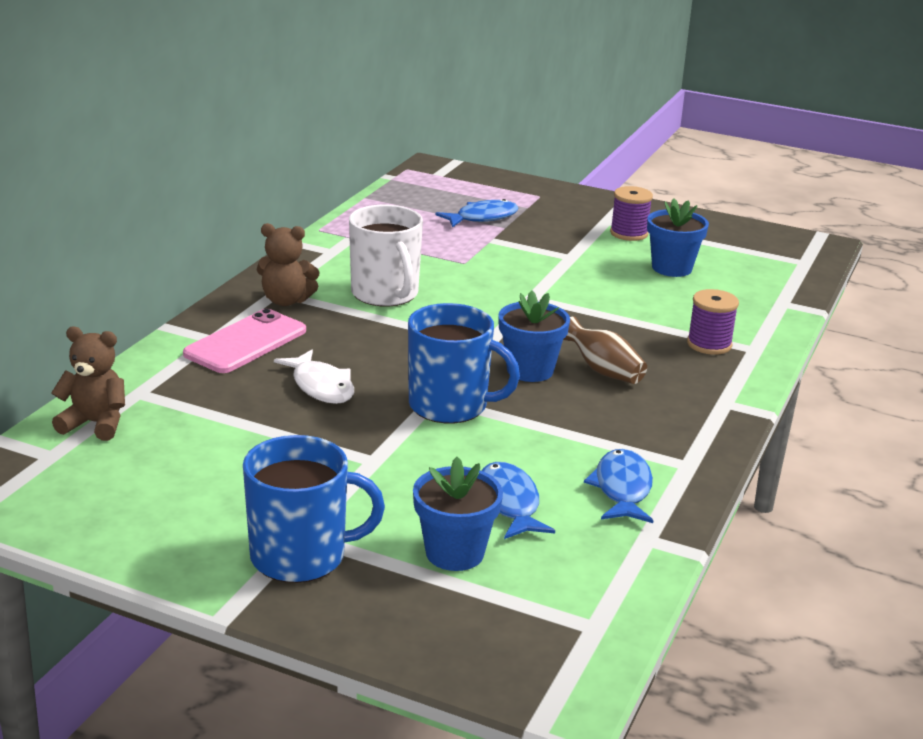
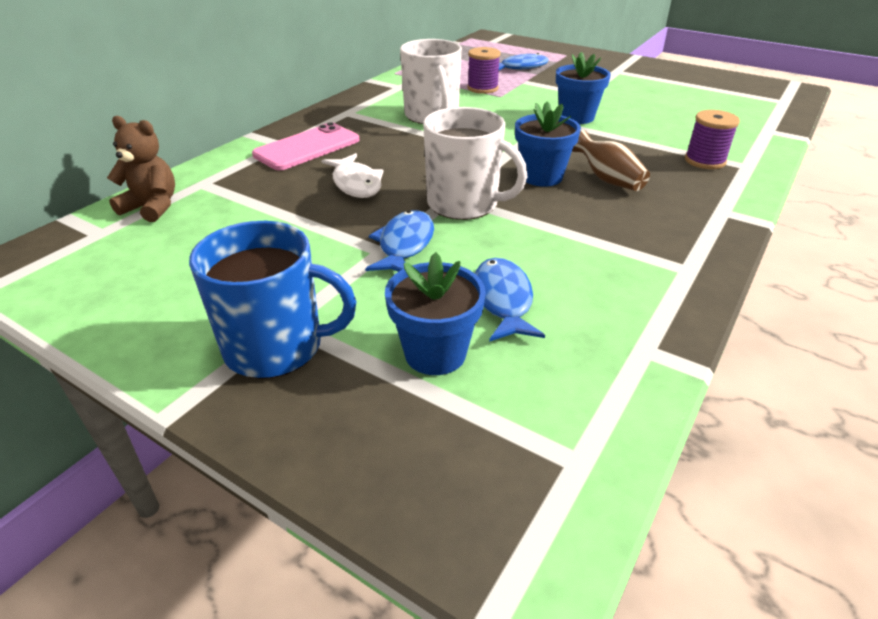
camera: 10 degrees right, 10 degrees up
(286, 301) = (352, 118): brown teddy bear -> none
(450, 406) = (464, 204): blue mug -> white mug
(622, 489) = (620, 291): blue fish -> blue fish (404, 245)
(629, 233) = (635, 79): purple spool -> purple spool (482, 88)
(672, 268) = (670, 103): blue flower pot -> blue flower pot (576, 117)

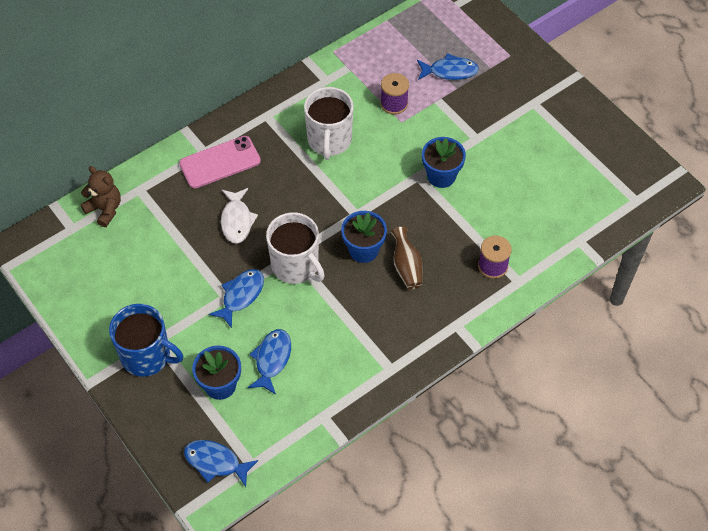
camera: 20 degrees right, 20 degrees up
(503, 481) = (215, 462): none -> blue fish

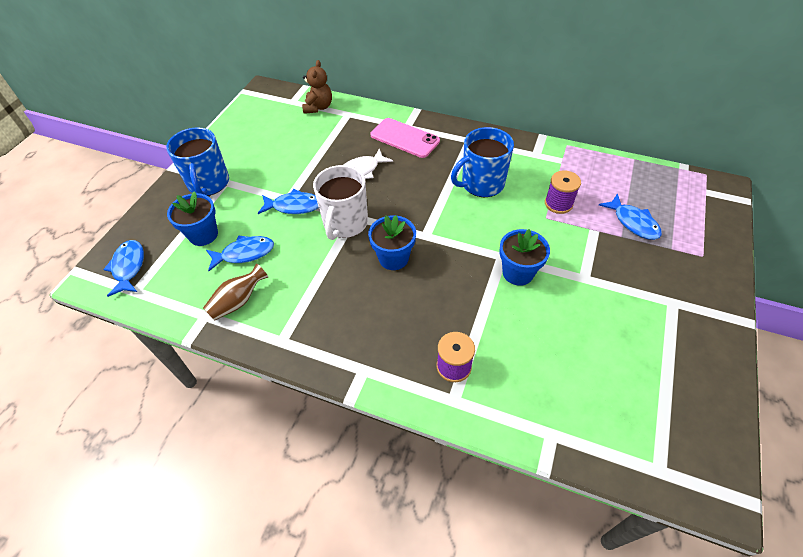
camera: 60 degrees right, 5 degrees down
(329, 140) = (481, 184): white mug -> blue mug
(406, 267) = (399, 297): brown vase -> brown vase (238, 301)

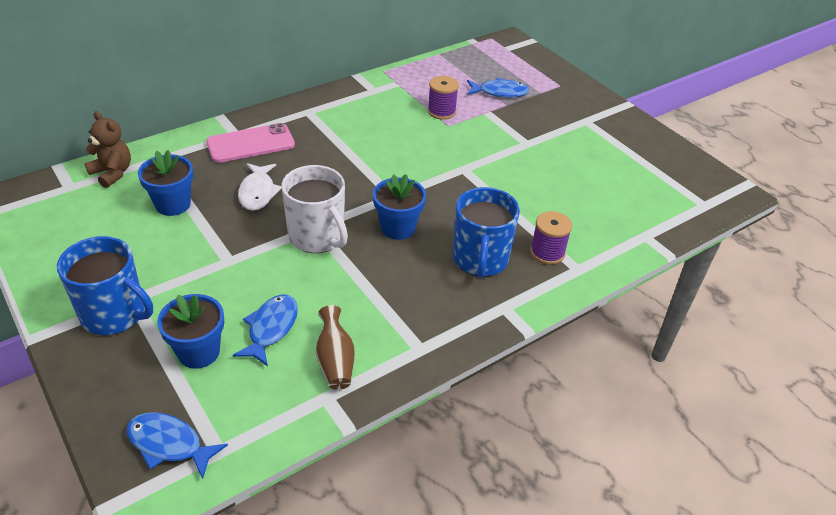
camera: 60 degrees left, 10 degrees down
(294, 206) = (247, 261): blue fish -> none
(481, 184) = (371, 134): blue mug -> blue mug (480, 260)
(518, 273) = (489, 170): blue flower pot -> blue flower pot (173, 204)

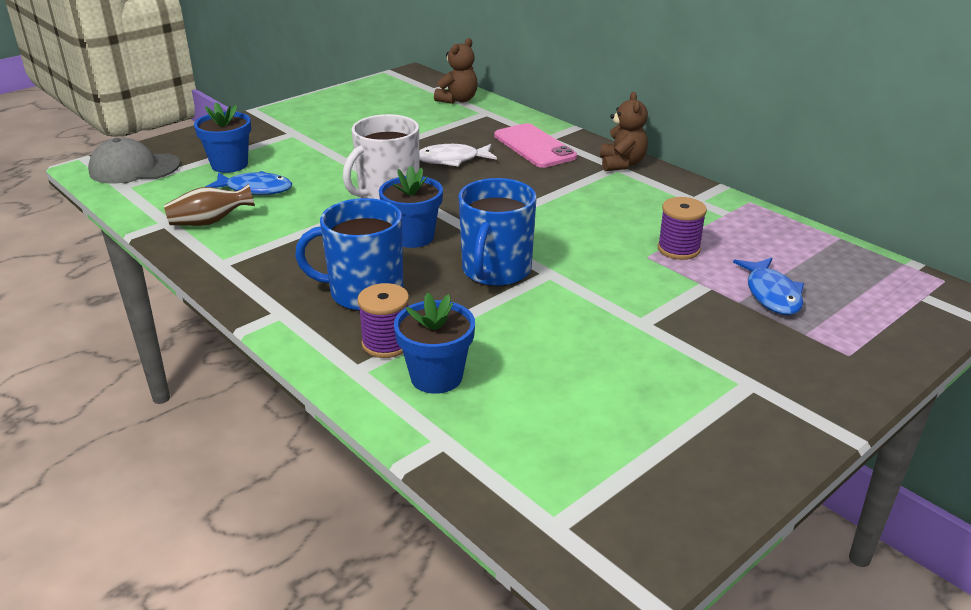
camera: 85 degrees right, 10 degrees down
(114, 314) = (276, 129): blue mug -> blue mug (496, 271)
(169, 444) = (134, 168): blue fish -> grey cap
(173, 204) = (420, 128): blue flower pot -> blue flower pot (436, 377)
(304, 108) = (622, 164): none -> brown teddy bear

